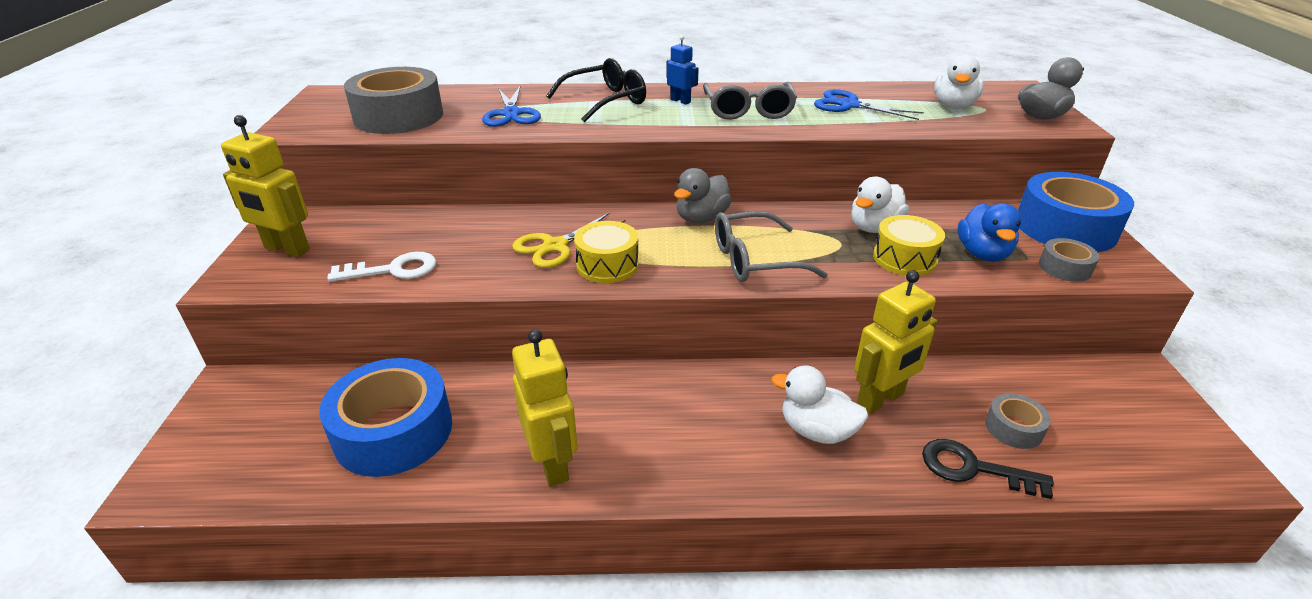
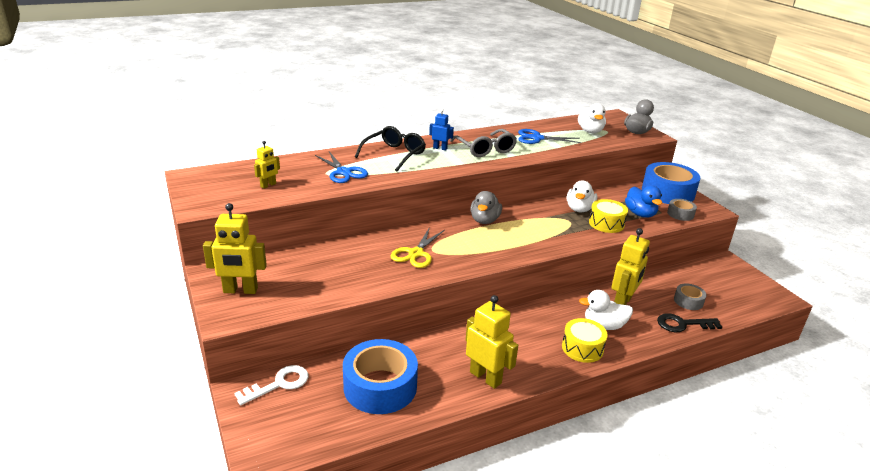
camera: 25 degrees left, 5 degrees down
(393, 270) = (329, 288): white key -> white key (279, 384)
(399, 116) = (268, 185): grey tape -> yellow robot
(607, 265) = (456, 258): yellow drum -> yellow drum (582, 348)
(754, 260) = (533, 239): grey glasses -> none

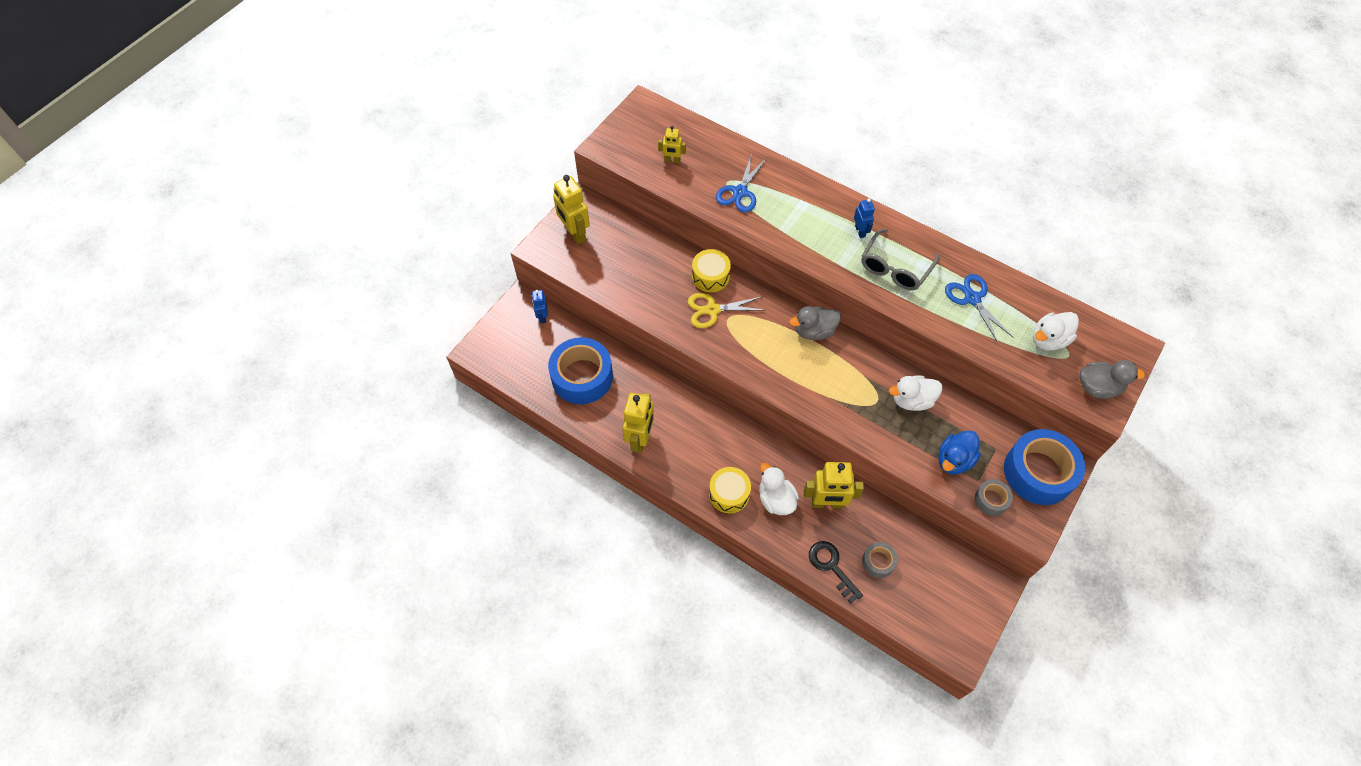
camera: 60 degrees right, 30 degrees up
(279, 384) = (542, 317): white key -> blue robot
(394, 154) = (810, 205): black glasses -> none
(606, 223) = (901, 435): yellow drum -> yellow drum (710, 276)

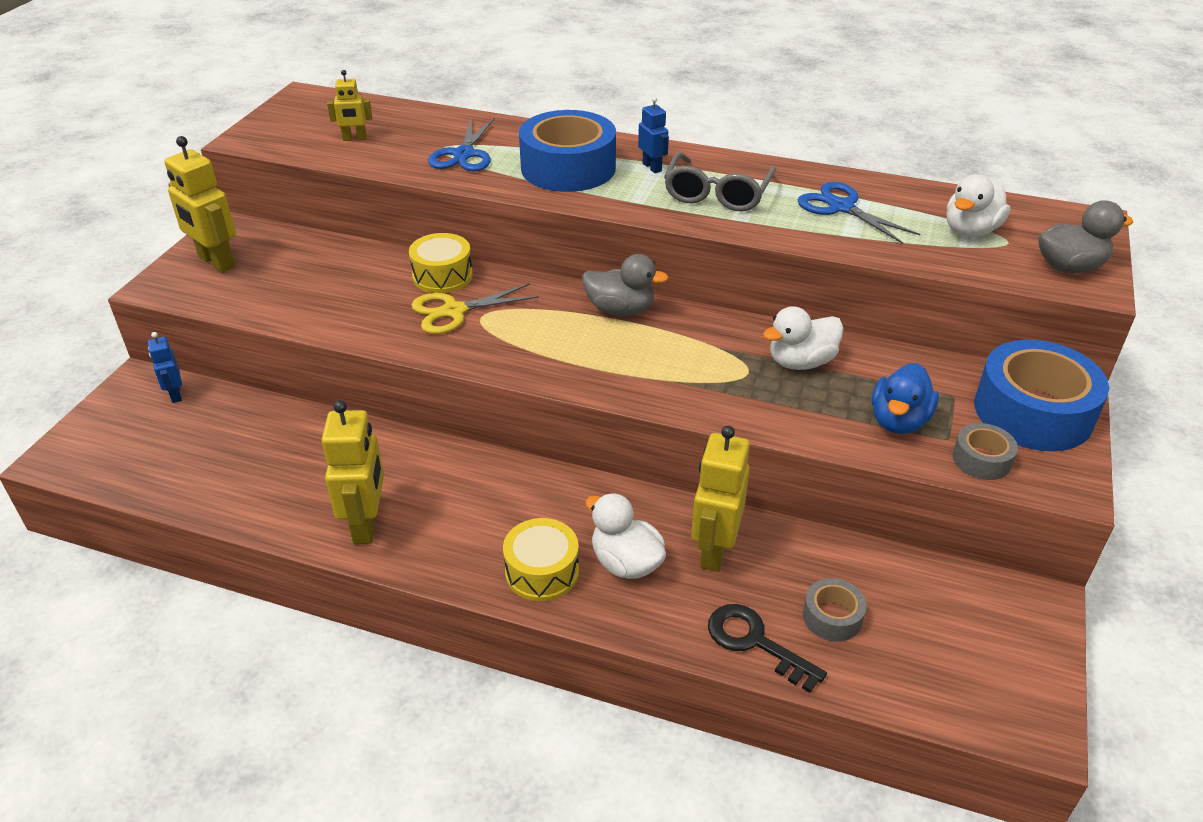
camera: 15 degrees left, 20 degrees down
(582, 377) = (251, 459): blue tape -> blue tape (568, 168)
(814, 331) = (620, 310): grey duck -> grey duck turned 135 degrees counterclockwise
(827, 503) = (714, 550): yellow robot -> yellow robot turned 120 degrees clockwise

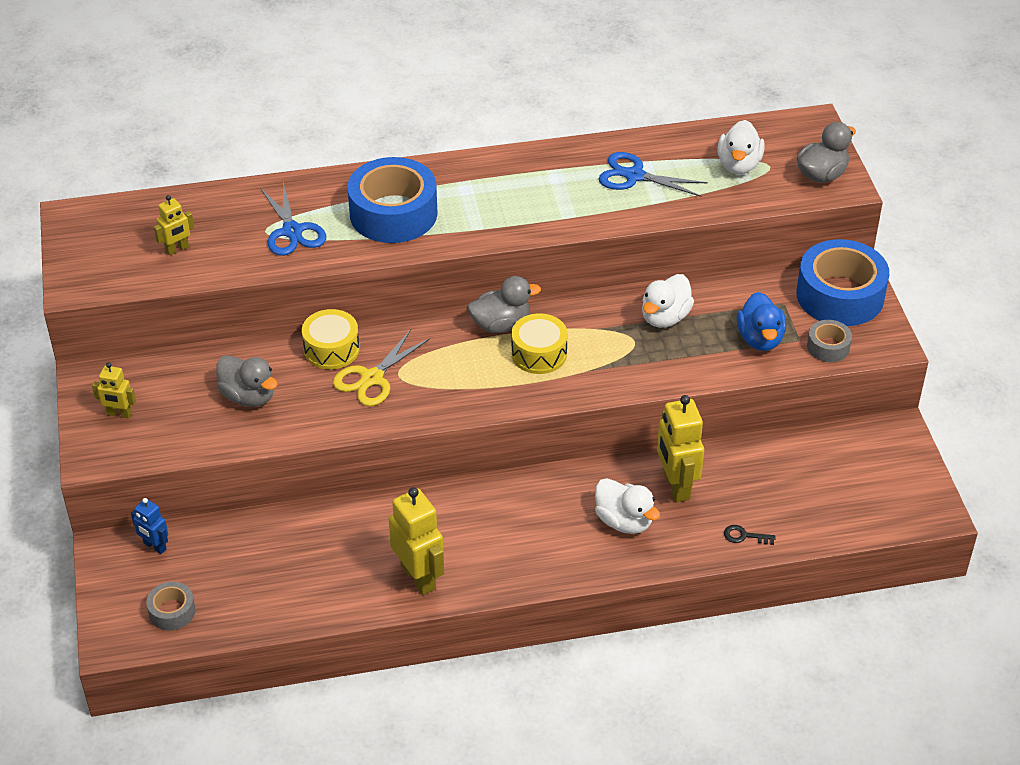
camera: 30 degrees left, 5 degrees up
(216, 262) = (119, 414): yellow robot -> yellow robot, size x0.55
(332, 287) = (248, 396): none -> grey duck
(542, 571) = (572, 553): yellow drum -> yellow drum (539, 354)
(626, 563) = (624, 521): white duck -> white duck turned 150 degrees counterclockwise
(652, 167) = (461, 187): blue robot -> none
(717, 194) = (533, 197): grey glasses -> none
(755, 642) = (744, 536): black key -> black key, size x0.55
(832, 617) = (780, 497): grey tape -> grey tape (172, 611)

